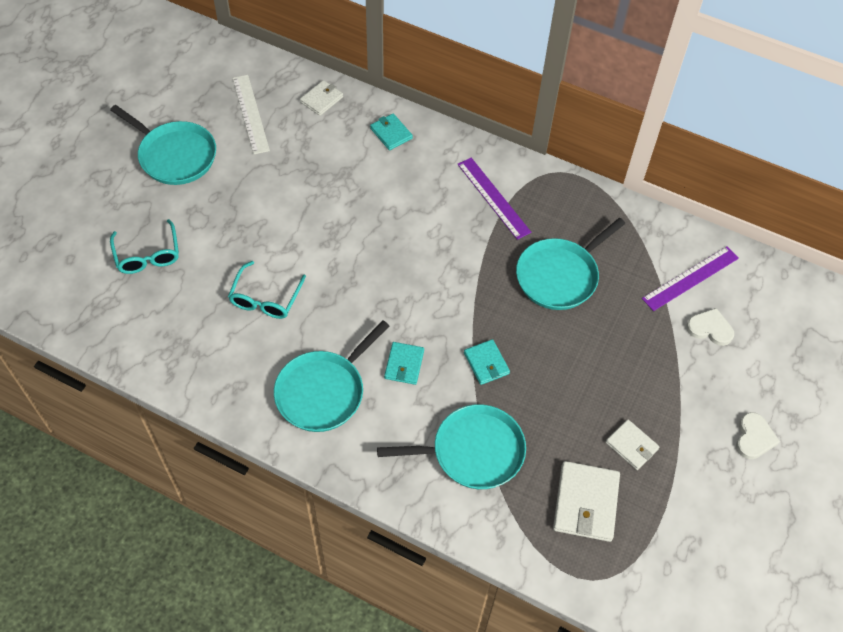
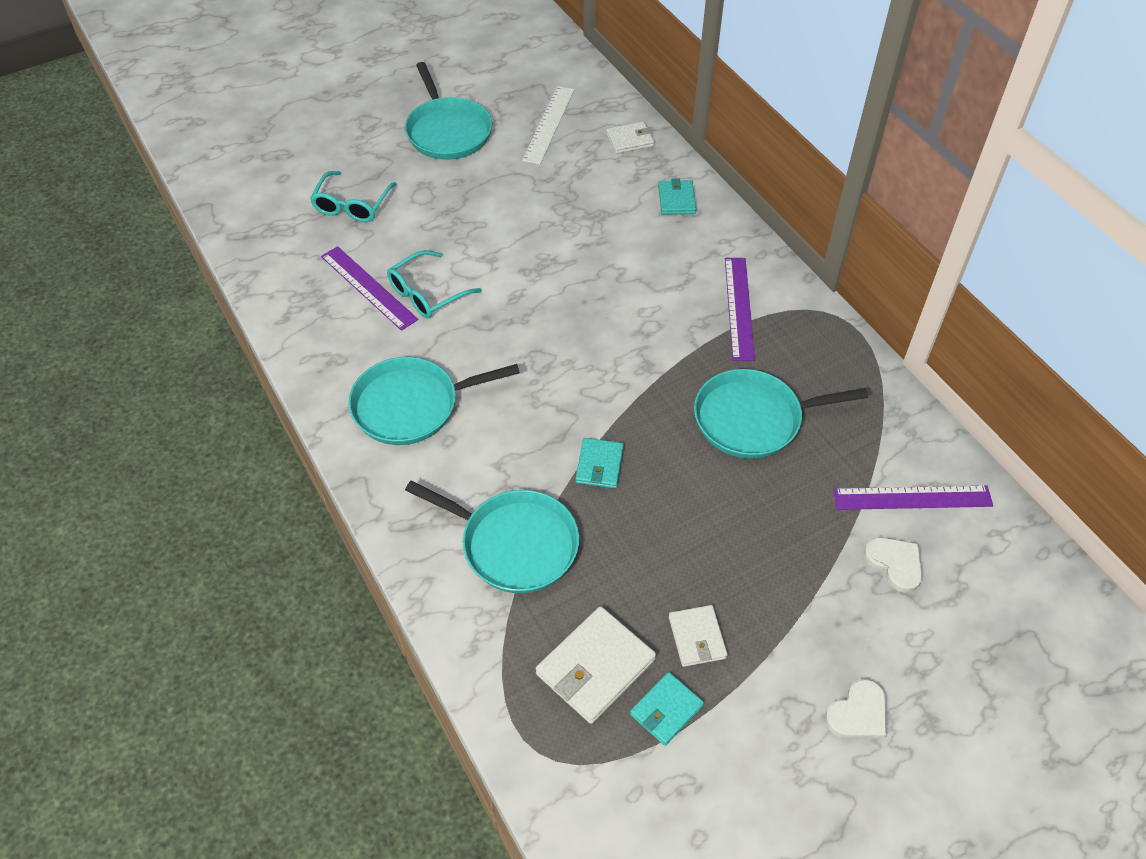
camera: 35 degrees right, 5 degrees down
(216, 316) = (368, 287): none -> purple ruler
(404, 364) = (512, 422): turquoise wallet -> turquoise wallet (666, 710)

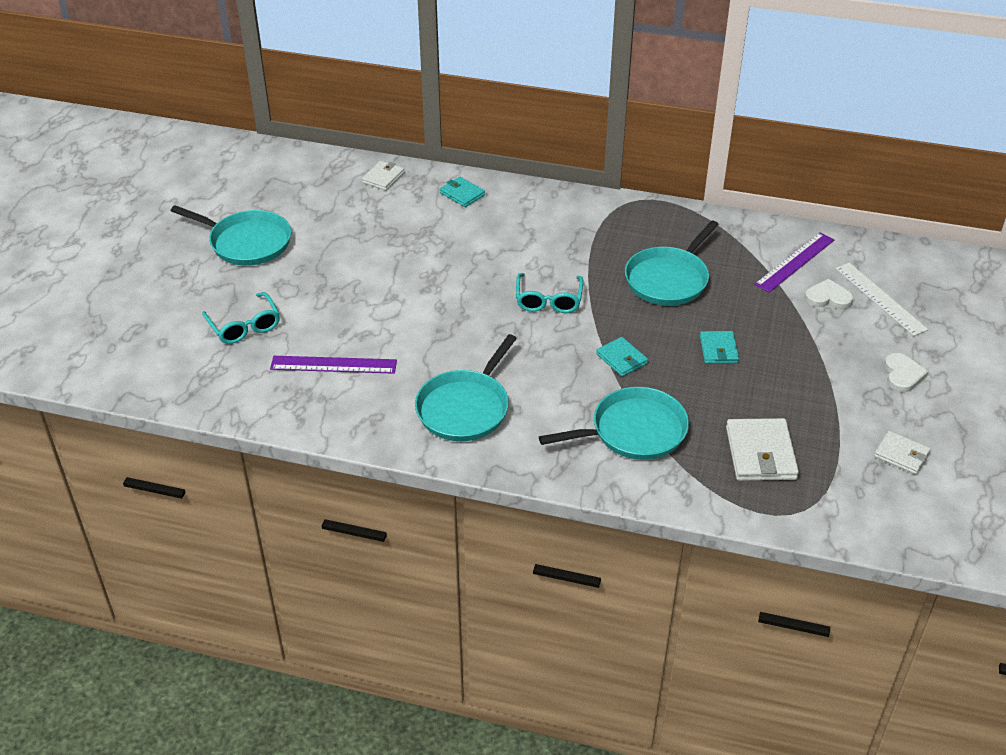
camera: 45 degrees left, 10 degrees down
(426, 294) = (379, 342): turquoise glasses -> turquoise glasses (548, 300)
(549, 124) = (314, 198): white ruler -> white ruler (880, 298)
(666, 710) = (821, 444): turquoise wallet -> turquoise wallet (718, 349)
(697, 637) = (788, 400): white wallet -> white wallet (901, 455)
(739, 308) = (581, 229): purple ruler -> none

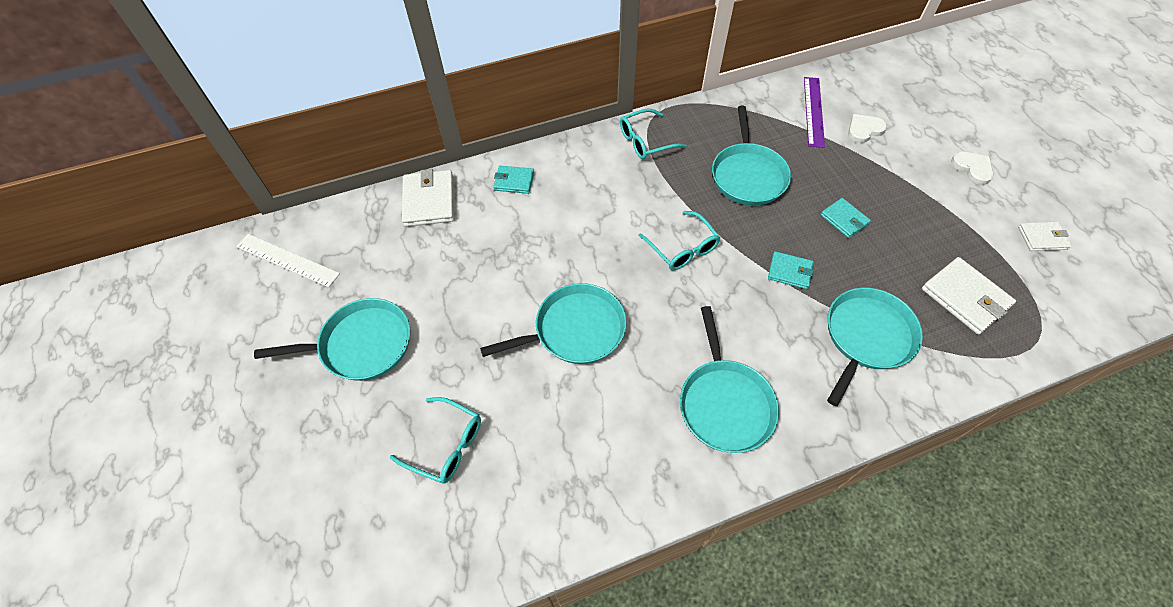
camera: 35 degrees left, 15 degrees up
(333, 365) = (571, 434): purple ruler -> none
(383, 177) = (429, 201): white wallet -> white wallet, size x1.66
(403, 308) = (575, 330): none -> turquoise pan
(605, 215) = (645, 141): none -> turquoise glasses
(880, 298) = (895, 112): white ruler -> white ruler (287, 260)

